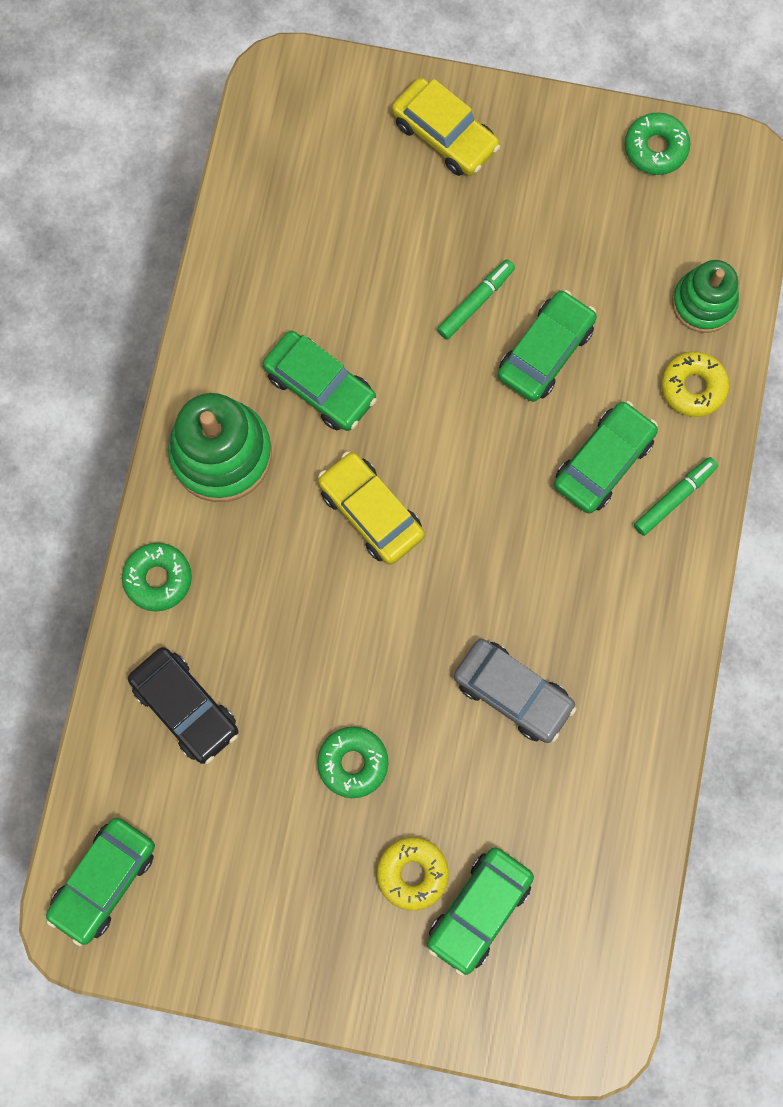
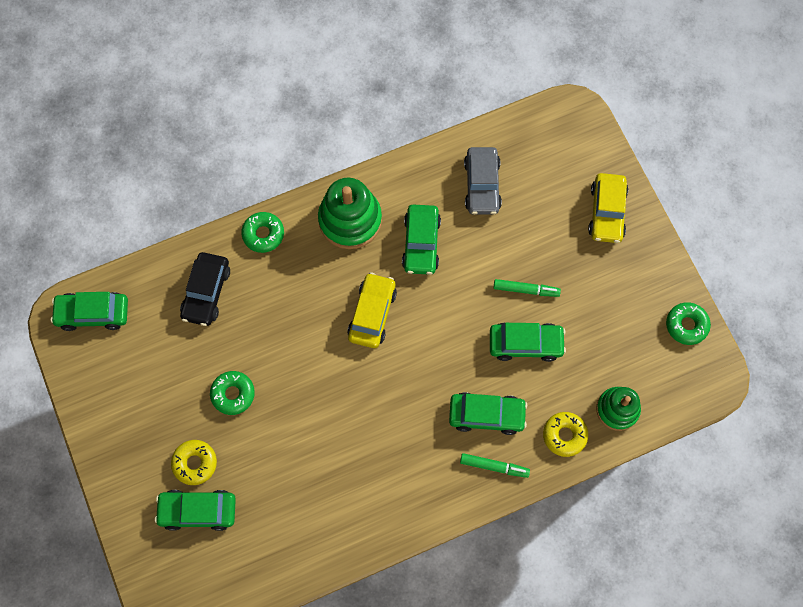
camera: 55 degrees right, 5 degrees down
(513, 692) = (326, 451): grey car -> grey car (482, 185)

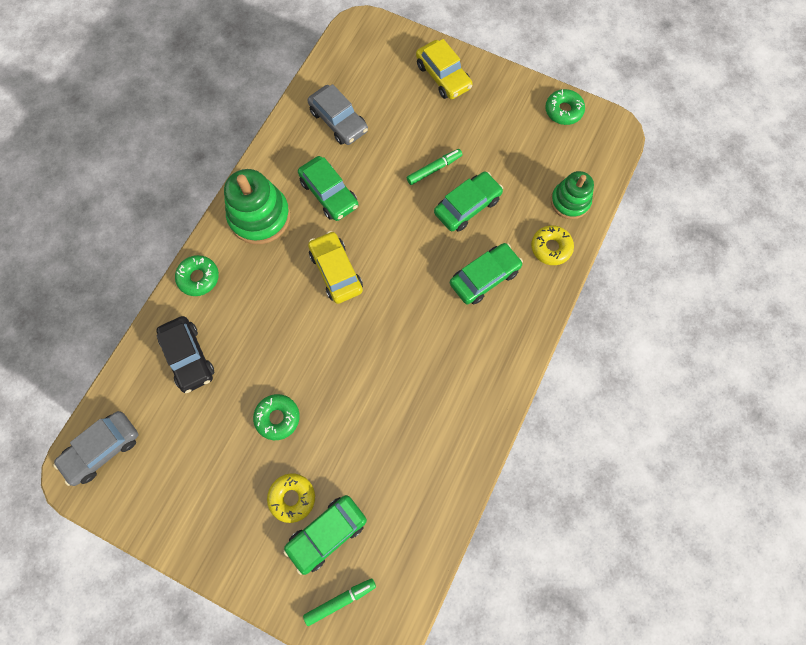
camera: 40 degrees left, 0 degrees up
(93, 313) = (102, 449): green car -> grey car
(494, 466) = (522, 309): green marker -> green marker (340, 600)

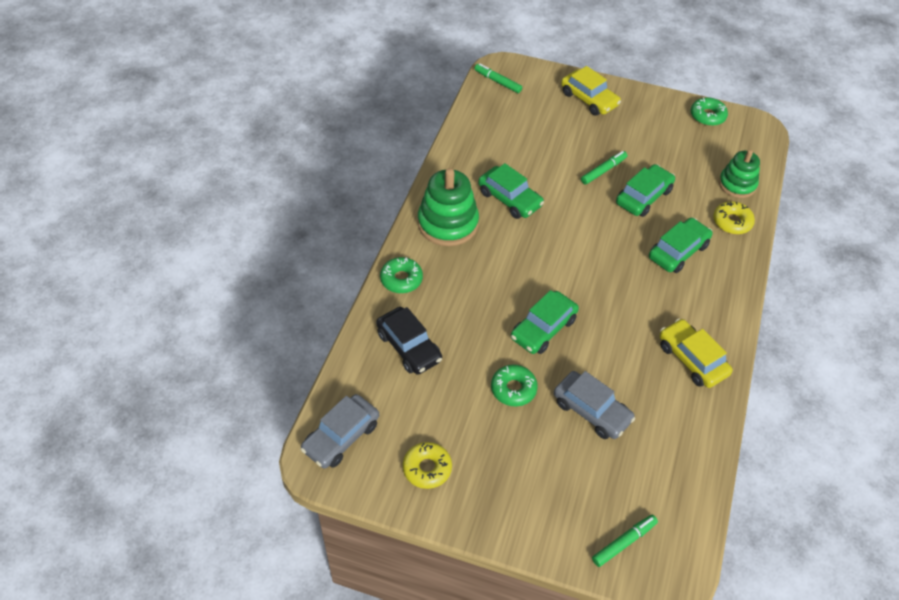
camera: 10 degrees left, 20 degrees down
(292, 498) = (548, 457): yellow donut -> yellow donut (427, 468)
(327, 534) = (592, 484): green car -> green car (543, 329)
(336, 271) = (535, 260): yellow car -> yellow car (692, 359)
(338, 121) = (502, 141): grey car -> grey car (592, 411)
(352, 44) = (497, 82): none -> green marker

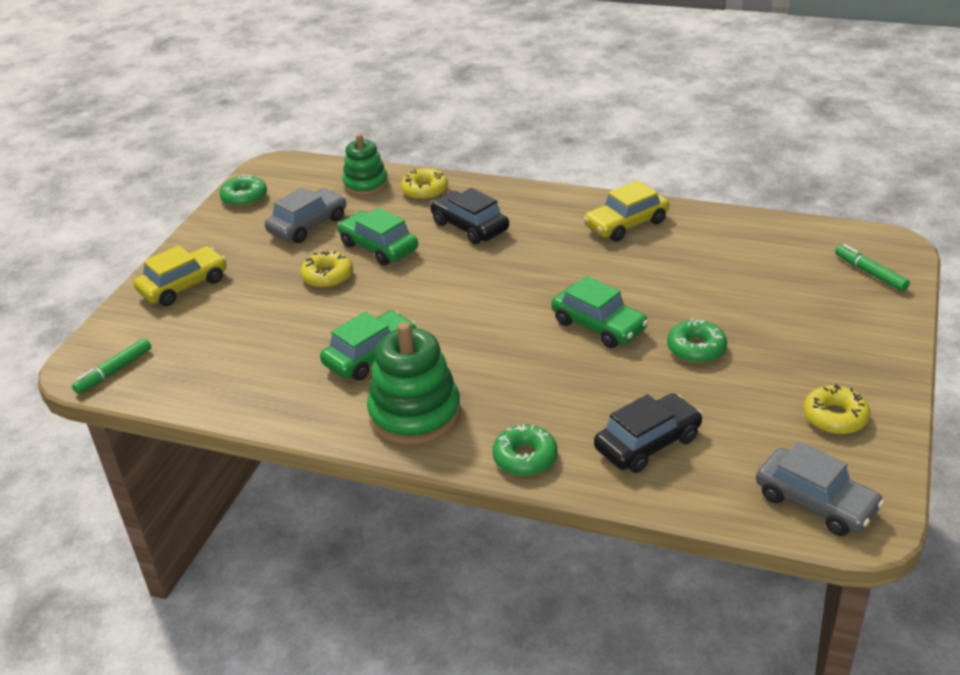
camera: 85 degrees left, 15 degrees down
(592, 411) = (712, 291): grey car -> grey car (308, 225)
(603, 171) = (327, 276): green marker -> yellow donut
(678, 251) = (469, 226): green car -> black car

